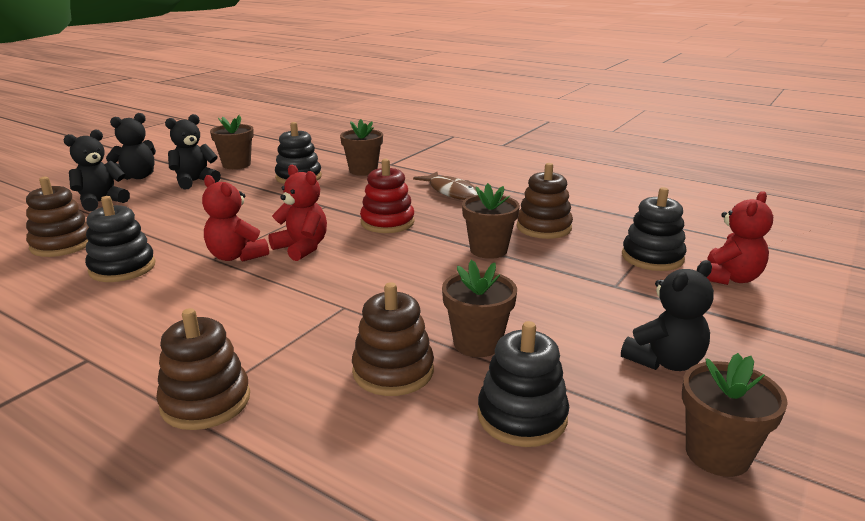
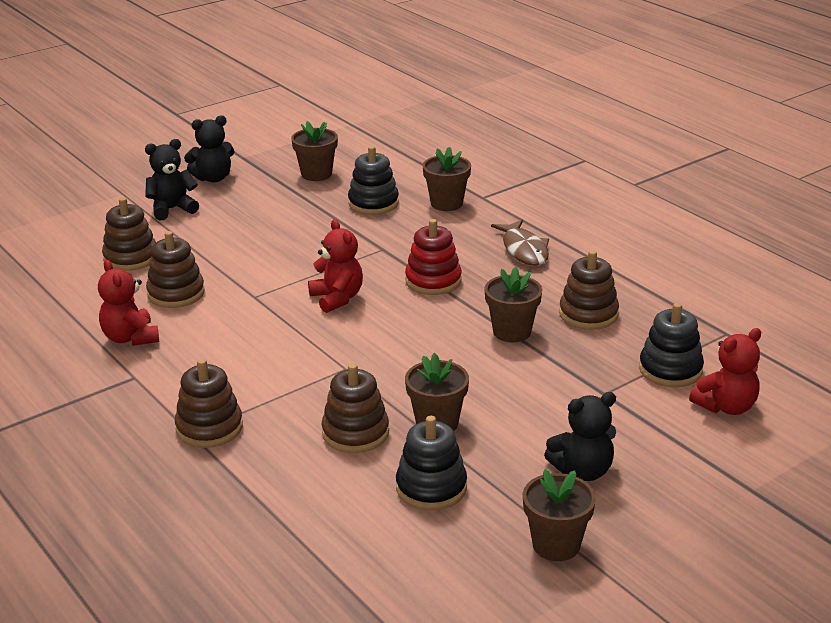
camera: 20 degrees right, 5 degrees up
(122, 268) = (176, 293): black stacking toy -> brown stacking toy
(194, 181) = (266, 194): black teddy bear -> none
(236, 256) = (275, 298): red teddy bear -> red teddy bear (130, 338)

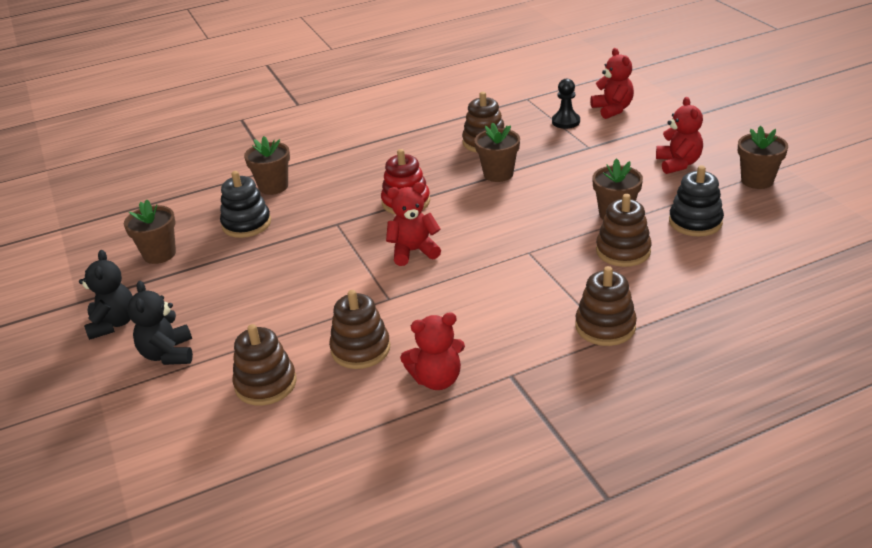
camera: 75 degrees left, 5 degrees up
(524, 250) = (376, 158): brown fish -> none
(582, 471) = (678, 164): black teddy bear -> red teddy bear
(670, 370) = (566, 122): black stacking toy -> black pawn

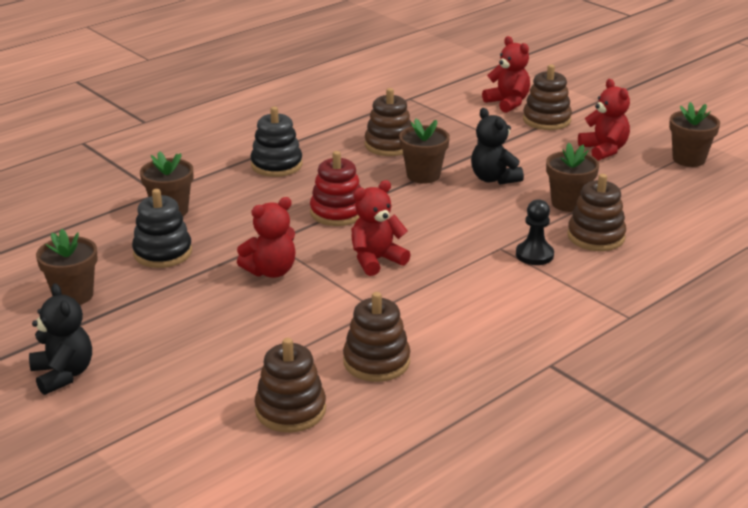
camera: 20 degrees left, 5 degrees down
(168, 354) = (154, 397): black teddy bear -> black teddy bear (494, 179)
(437, 379) = (477, 379): red teddy bear -> red teddy bear (271, 271)
(566, 122) = (465, 118): black pawn -> black pawn (534, 255)
(605, 326) = (618, 308): brown stacking toy -> brown stacking toy (546, 120)
(695, 222) = (651, 203): black stacking toy -> black stacking toy (276, 165)

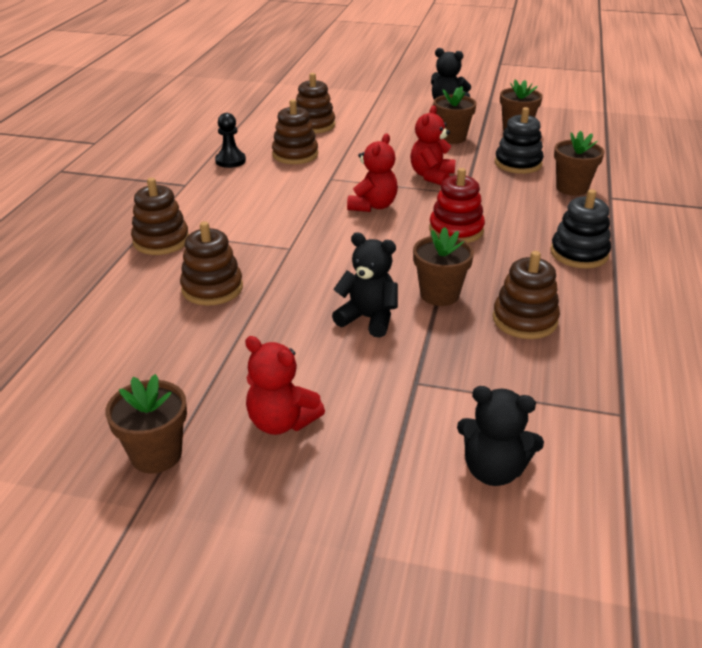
camera: 145 degrees right, 5 degrees up
(508, 103) = (493, 470): red teddy bear -> black teddy bear
(534, 255) = (255, 252): black pawn -> black pawn (230, 161)
(546, 120) = (404, 454): brown stacking toy -> brown stacking toy (161, 241)
(568, 203) = (265, 317): brown flower pot -> brown flower pot (452, 138)

